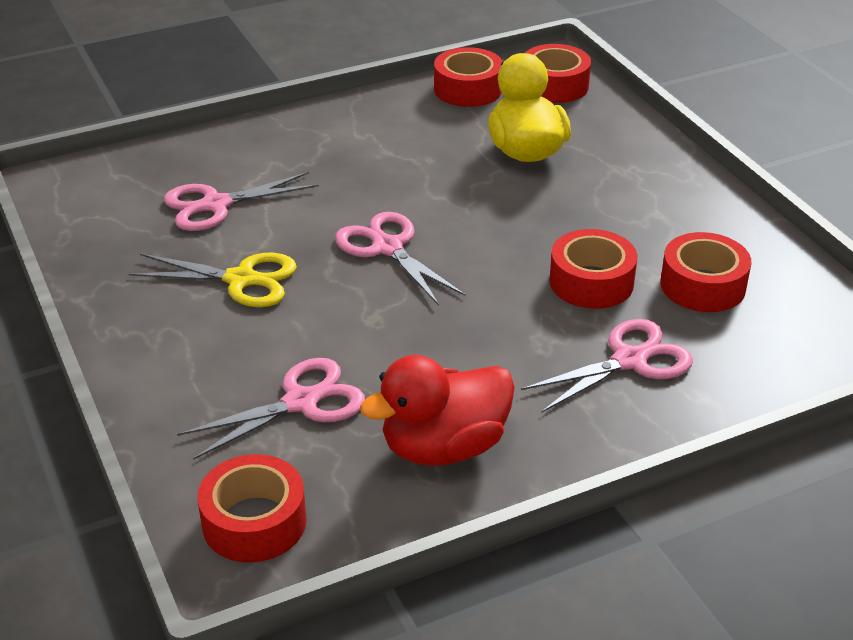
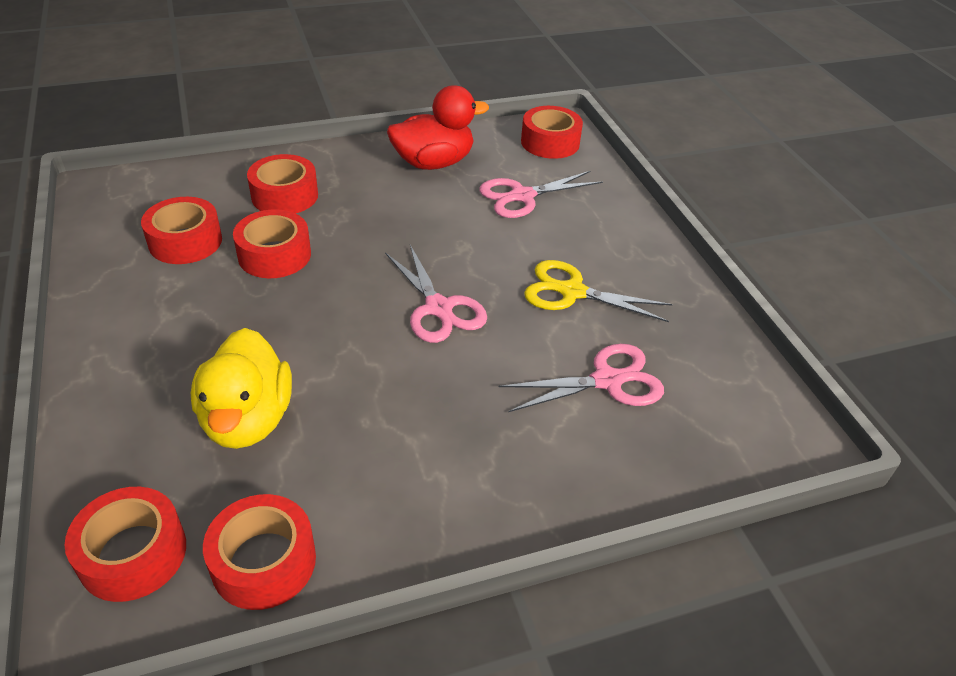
camera: 175 degrees left, 5 degrees up
(630, 360) = (284, 196): pink scissors -> red tape

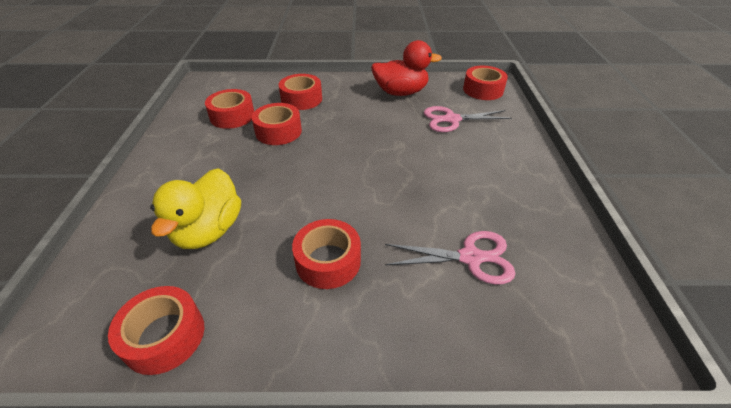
camera: 20 degrees right, 0 degrees up
(133, 554) = (90, 306): red tape -> red tape (328, 261)
(439, 308) = (366, 182): pink scissors -> none
(571, 292) = (465, 187): yellow scissors -> none

